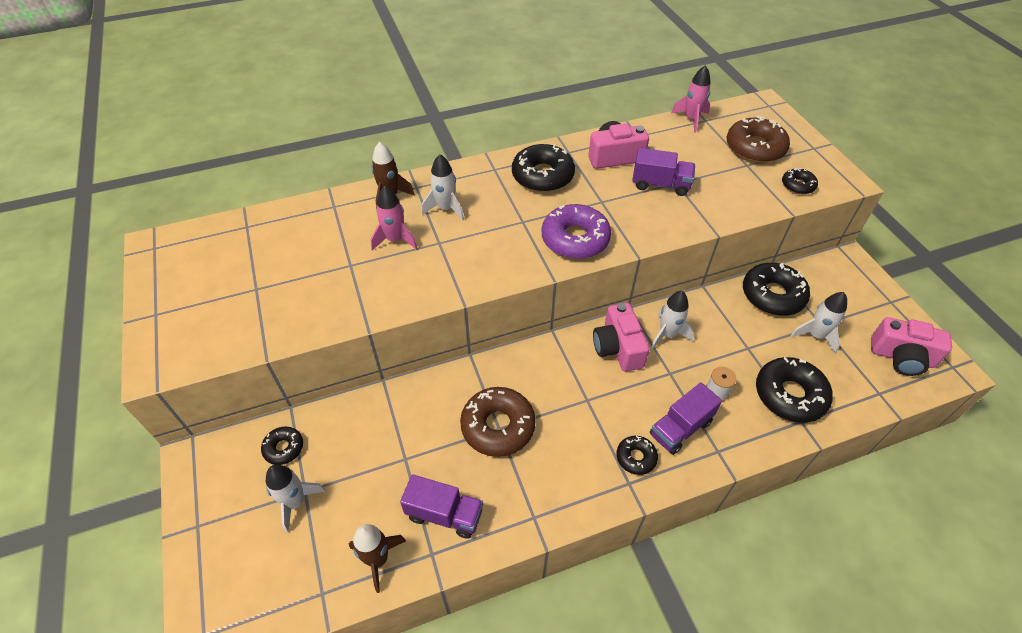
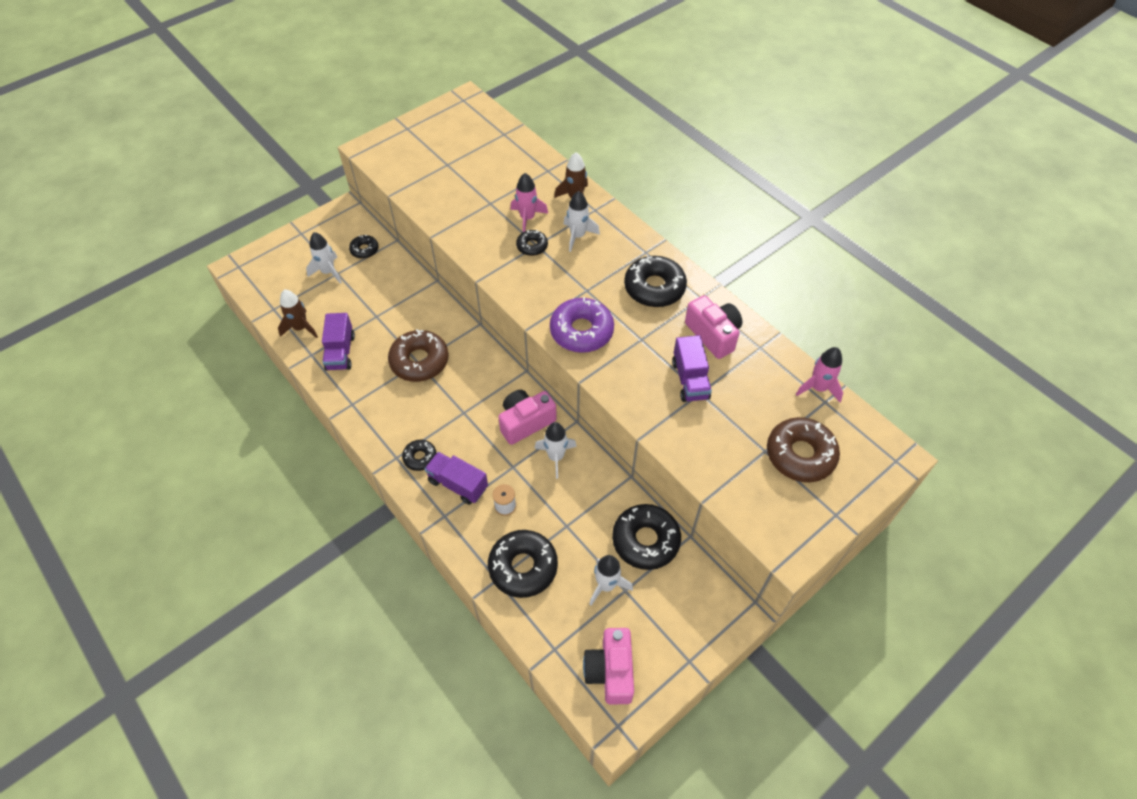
camera: 70 degrees right, 5 degrees up
(797, 185) = (754, 502): black donut -> black donut (532, 246)

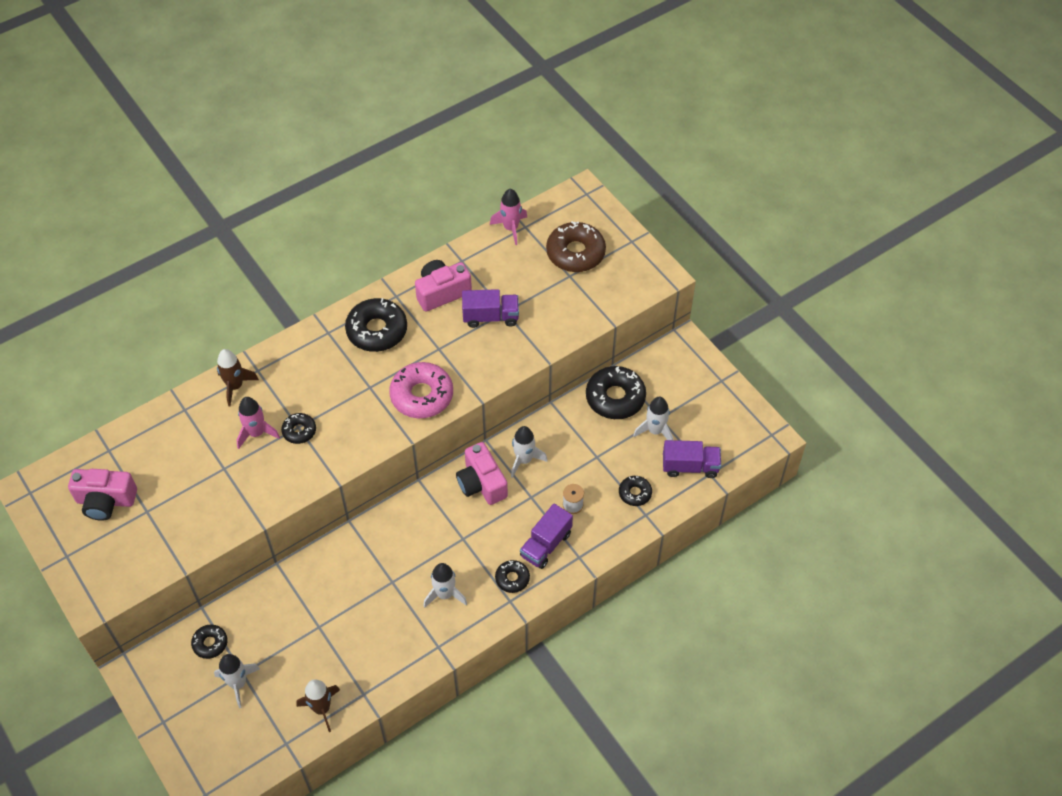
camera: 85 degrees left, 0 degrees up
(340, 352) = (365, 662): purple truck -> purple truck (690, 466)
(419, 361) = (391, 580): brown donut -> none
(523, 567) = (635, 493): black donut -> black donut, size x0.53
(578, 236) = (293, 388): white rocket -> white rocket (445, 594)
(581, 331) = (422, 395): purple donut -> pink donut
(610, 671) = (728, 435): pink camera -> pink camera (106, 501)

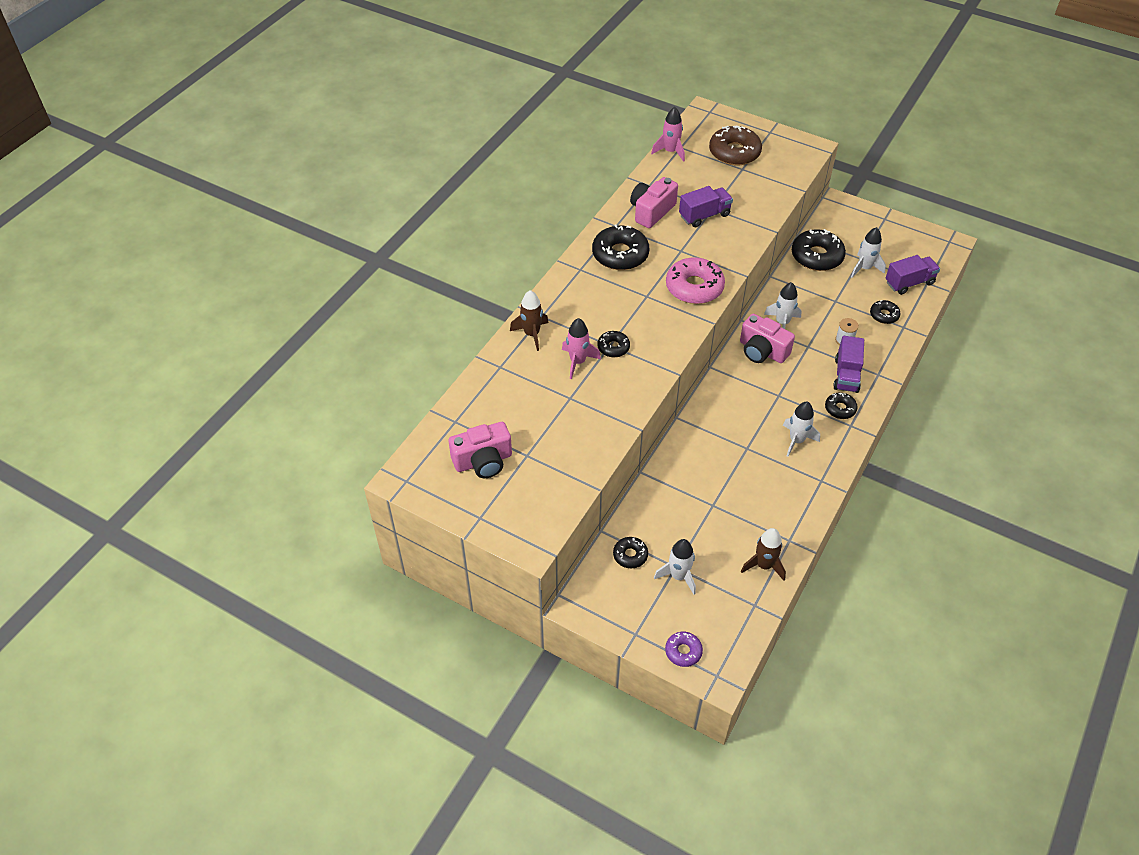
camera: 25 degrees left, 5 degrees down
(192, 758) = (683, 651): none -> purple donut

